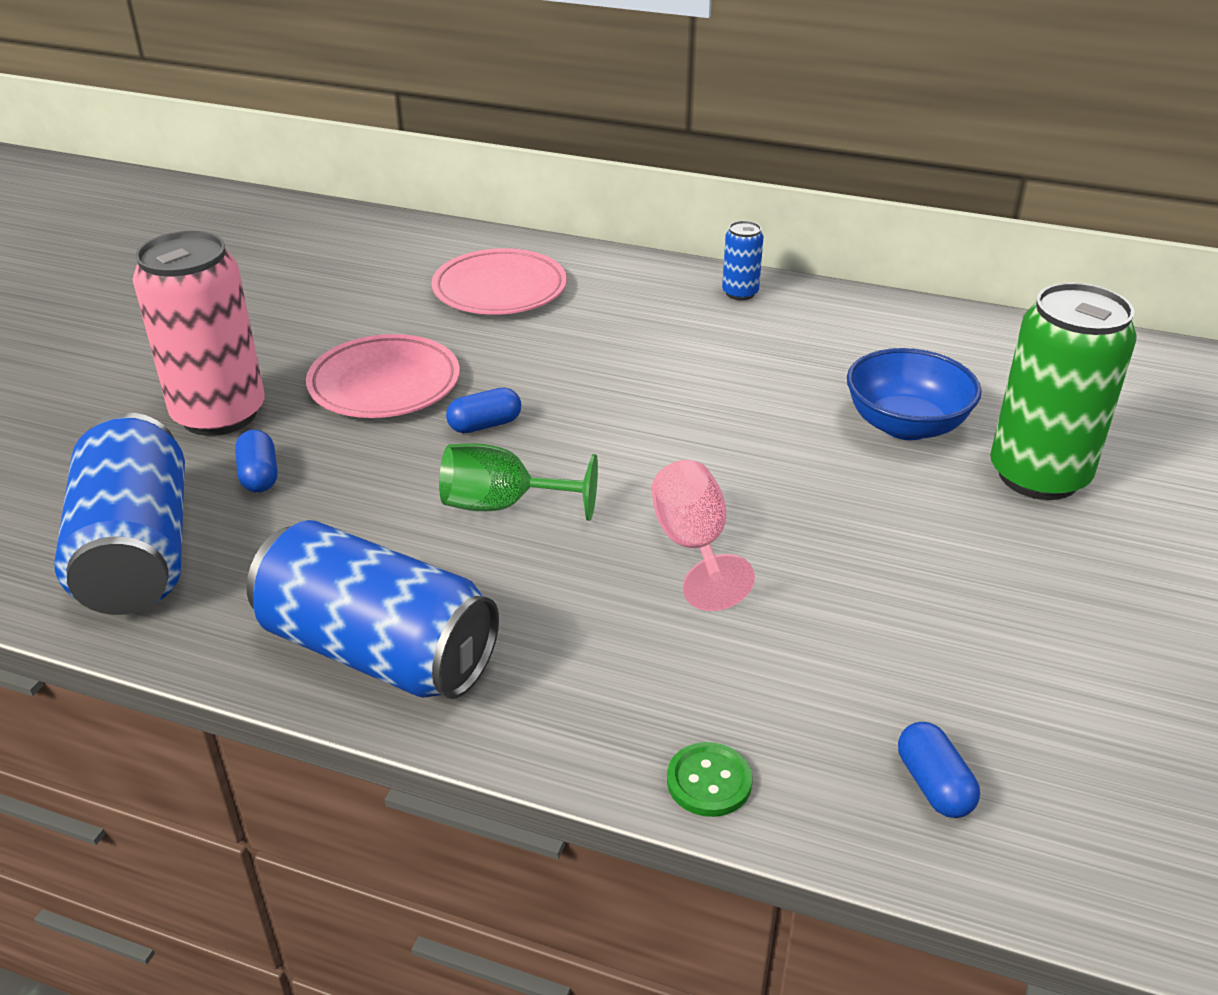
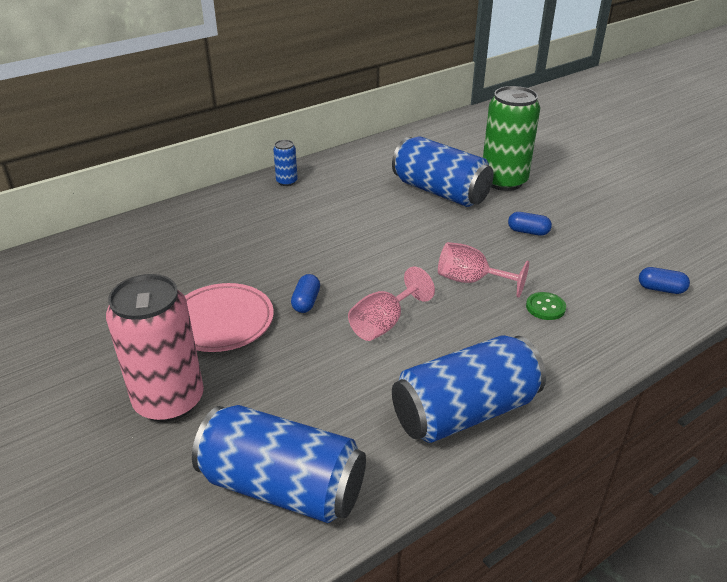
camera: 55 degrees left, 0 degrees up
(259, 476) = (258, 404): blue capsule -> blue capsule (528, 232)
(500, 289) = (179, 245): pink plate -> none
(503, 505) = (384, 323): green goblet -> pink goblet
(709, 781) = (626, 343): green button -> green button (545, 307)
(905, 425) = (440, 192): blue bowl -> blue can

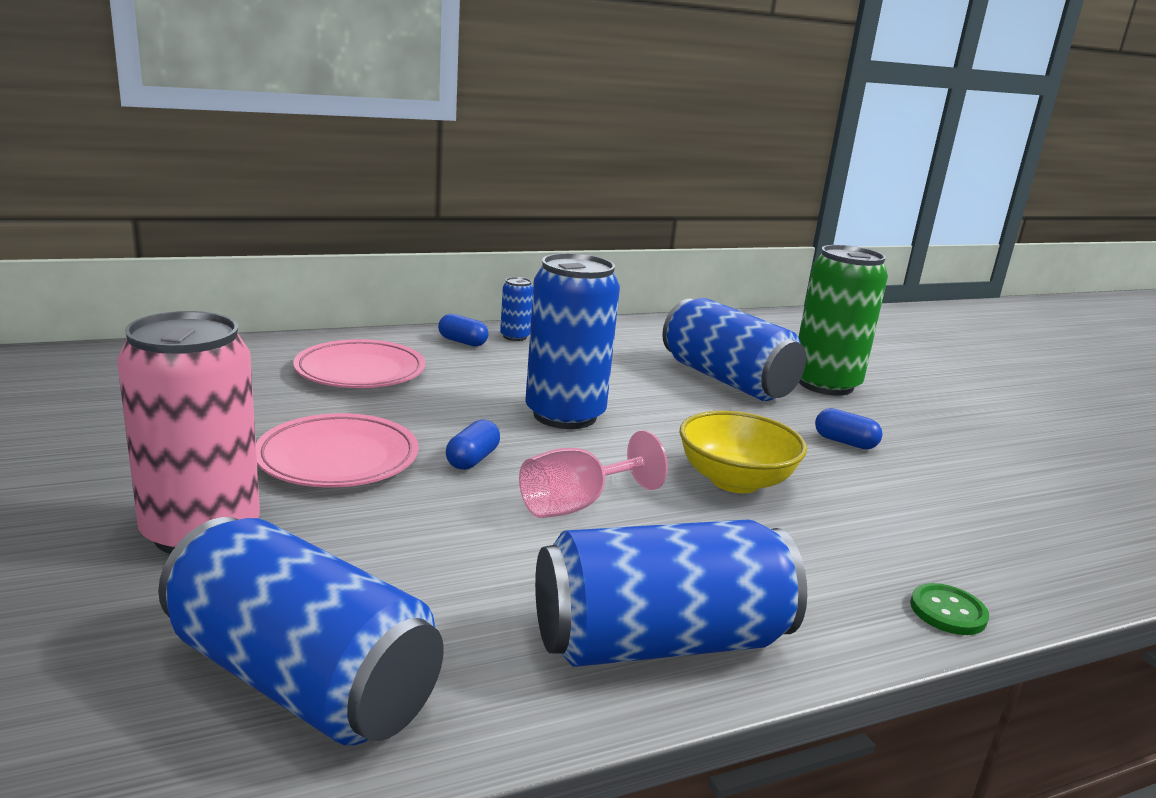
camera: 10 degrees right, 15 degrees down
(198, 240) = (360, 371): none -> pink plate
(348, 249) = (565, 415): none -> blue can
(471, 281) = (735, 481): pink goblet -> yellow bowl
(545, 307) = (845, 533): green button -> green button (948, 611)
(661, 289) = (1051, 546): blue capsule -> blue capsule (462, 342)

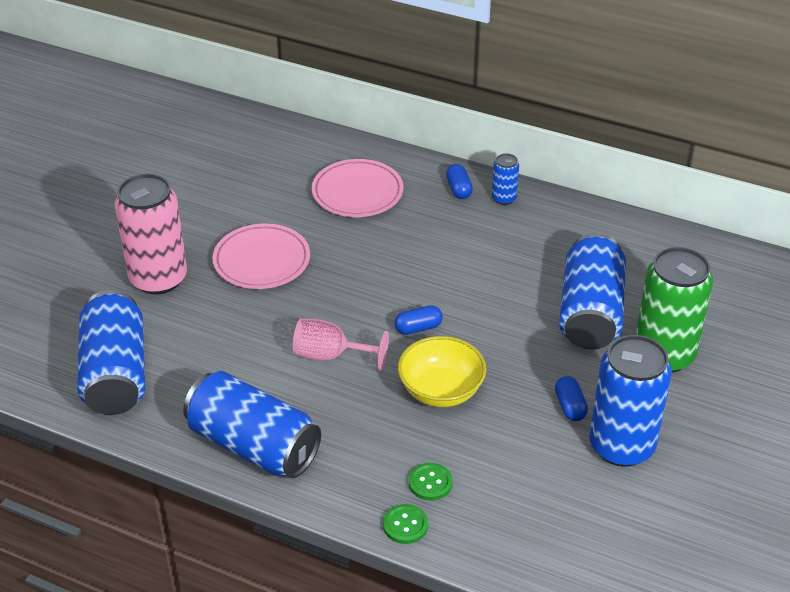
camera: 50 degrees right, 20 degrees up
(472, 459) = (323, 296): blue capsule -> blue capsule (418, 328)
(565, 415) = (423, 289): blue can -> blue can (621, 446)
(884, 559) = (430, 483): none -> green button

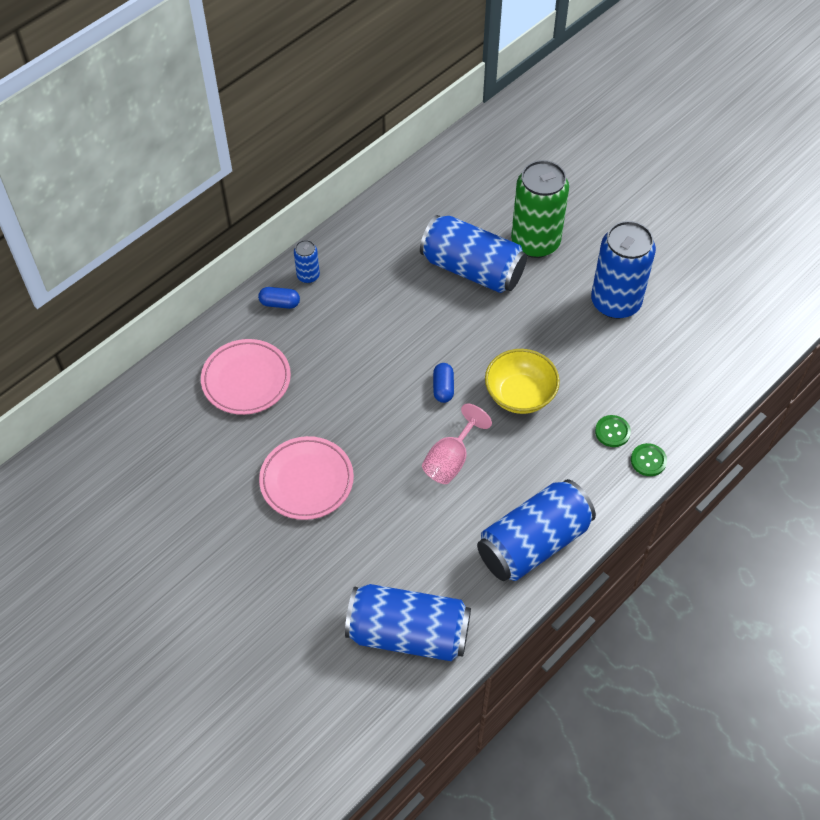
camera: 70 degrees left, 15 degrees up
(158, 278) = (293, 572): pink can -> none
(570, 406) = (566, 318): blue capsule -> none

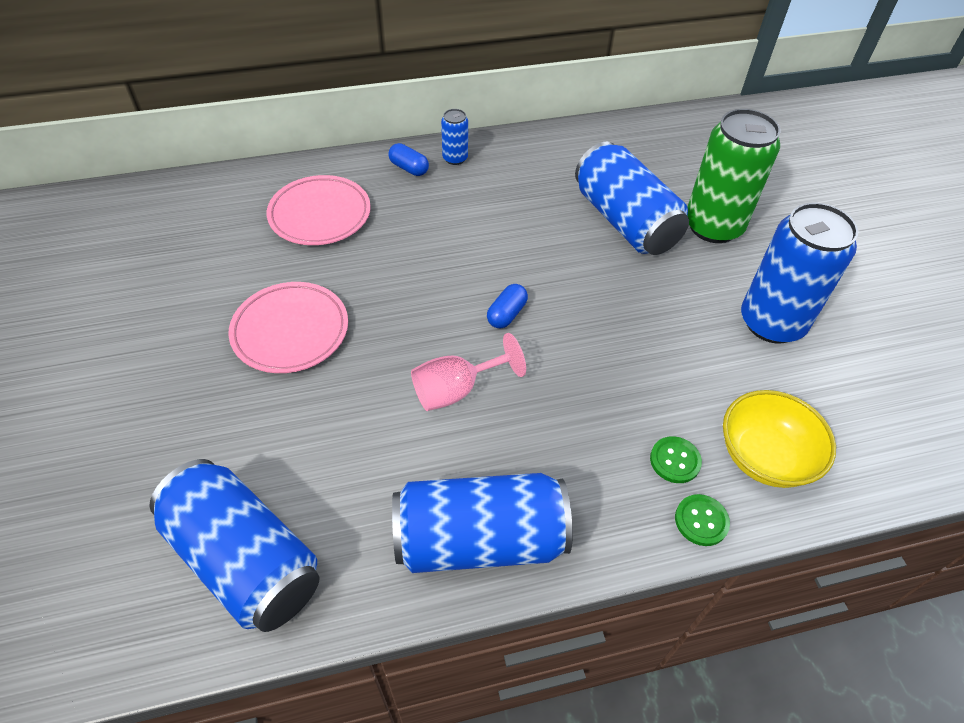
camera: 30 degrees right, 5 degrees down
(520, 395) = (588, 362): yellow bowl -> yellow bowl (764, 456)

